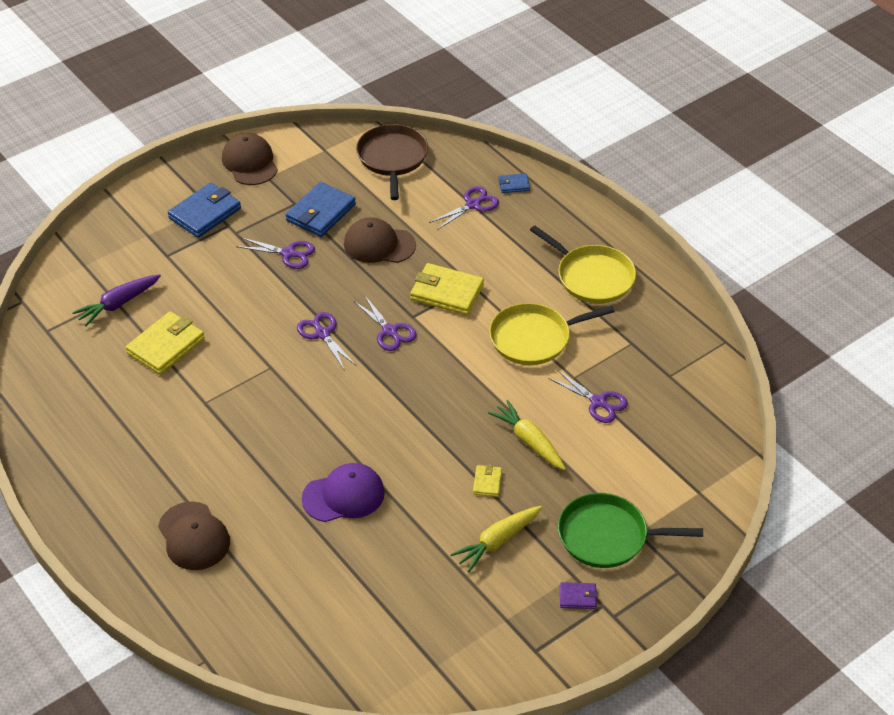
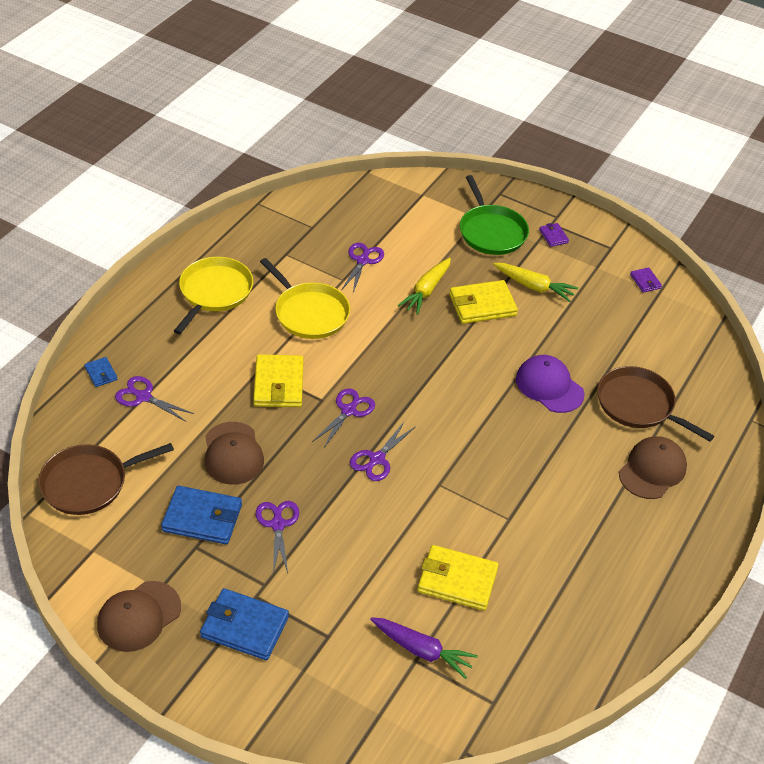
camera: 115 degrees left, 0 degrees up
(279, 563) = (638, 405): none -> brown pan
(461, 660) = (645, 281): none -> purple wallet
(487, 482) = (482, 305): yellow wallet -> yellow wallet, size x2.02

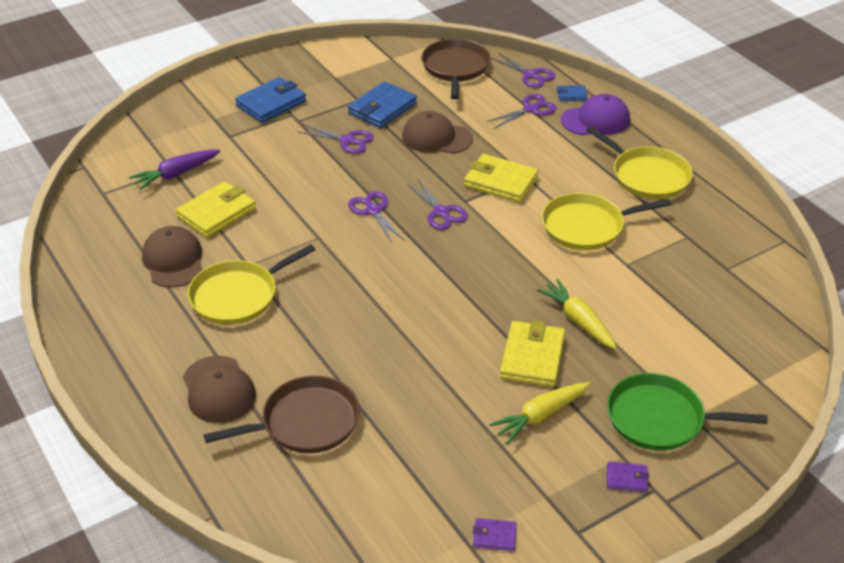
camera: 120 degrees right, 5 degrees down
(138, 616) = (319, 65): brown cap -> brown cap (173, 260)
(363, 260) = (652, 289): purple scissors -> purple scissors (531, 75)
(549, 386) = (380, 360): purple cap -> purple cap (596, 120)
(550, 507) = (238, 296): none -> yellow pan

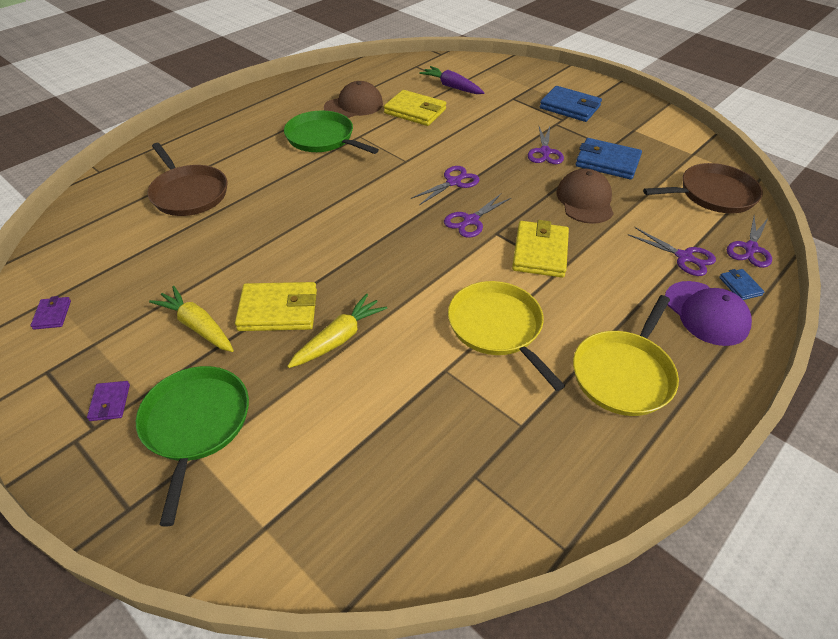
camera: 75 degrees right, 5 degrees up
(218, 390) = (221, 150): brown cap -> none
(238, 296) = (323, 138): yellow pan -> green pan

